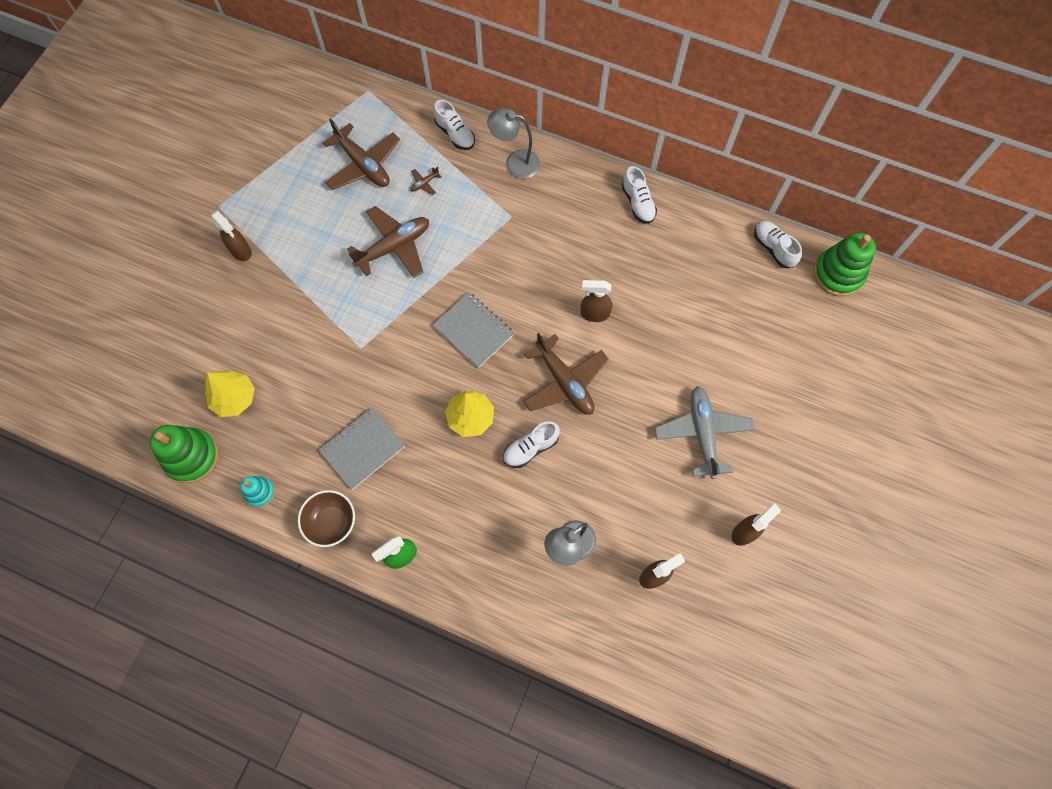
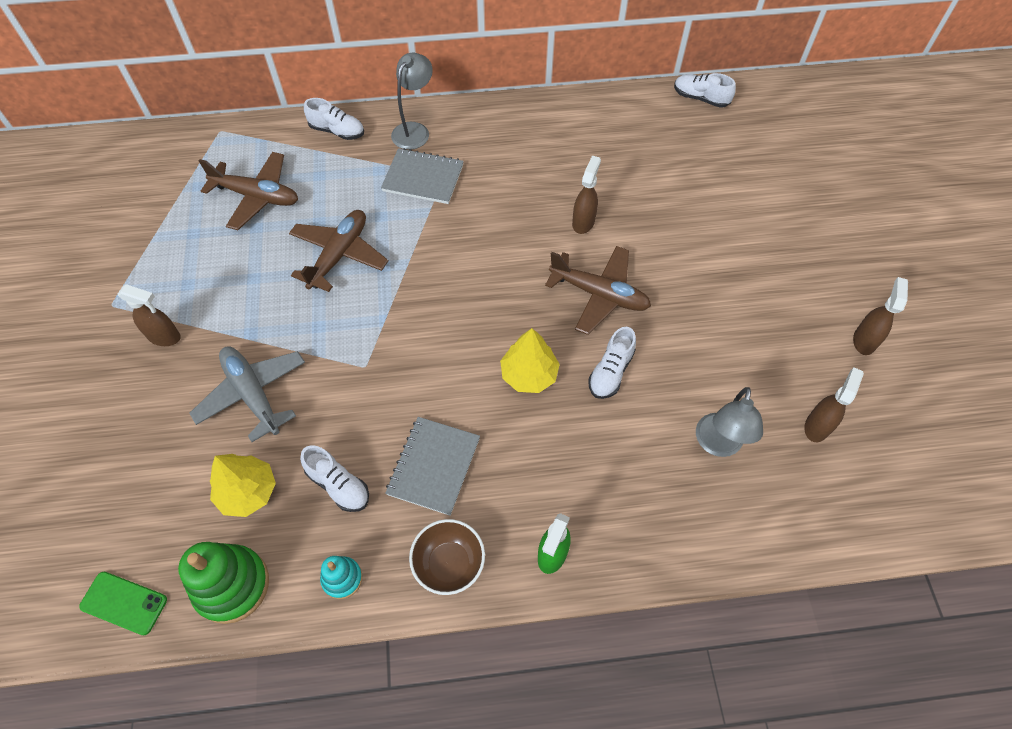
camera: 30 degrees left, 10 degrees down
(124, 431) = (124, 603): none -> green phone
(424, 183) = (334, 185): brown plane -> none
(473, 331) = (475, 292): grey notebook -> grey notebook (423, 178)
(515, 163) = (414, 130): grey lamp -> grey lamp turned 135 degrees clockwise
(594, 314) = (583, 222): brown spray bottle -> brown spray bottle turned 135 degrees clockwise
(638, 203) = (555, 114): white shoe -> white shoe (338, 485)
(702, 433) = (760, 275): grey plane -> grey plane (253, 394)
(838, 274) = (769, 94): green stacking toy -> none

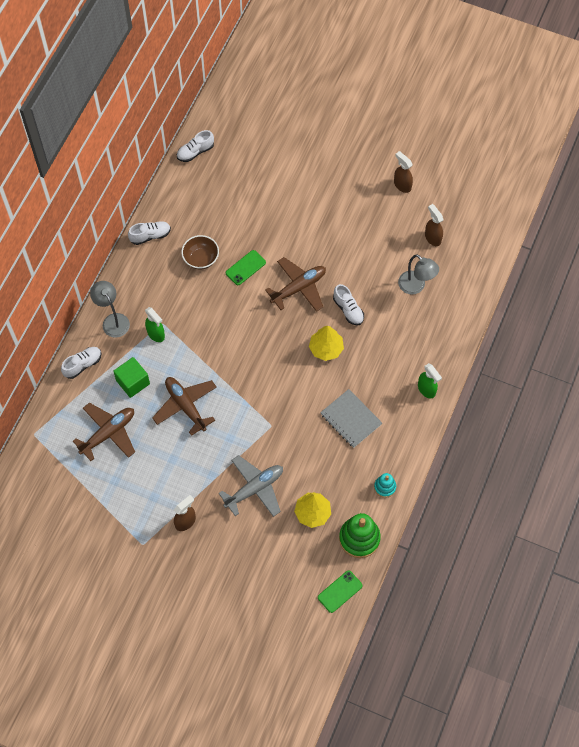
camera: 60 degrees left, 5 degrees up
(253, 394) = (254, 489): grey plane -> grey plane turned 150 degrees clockwise
(338, 485) = (334, 468): white shoe -> white shoe (150, 236)
(342, 187) = (133, 382): none -> green cube
(423, 178) = (156, 334): grey notebook -> green spray bottle
(449, 564) = (405, 436): brown bowl -> brown bowl (201, 259)
(583, 222) = (245, 268): brown spray bottle -> green phone

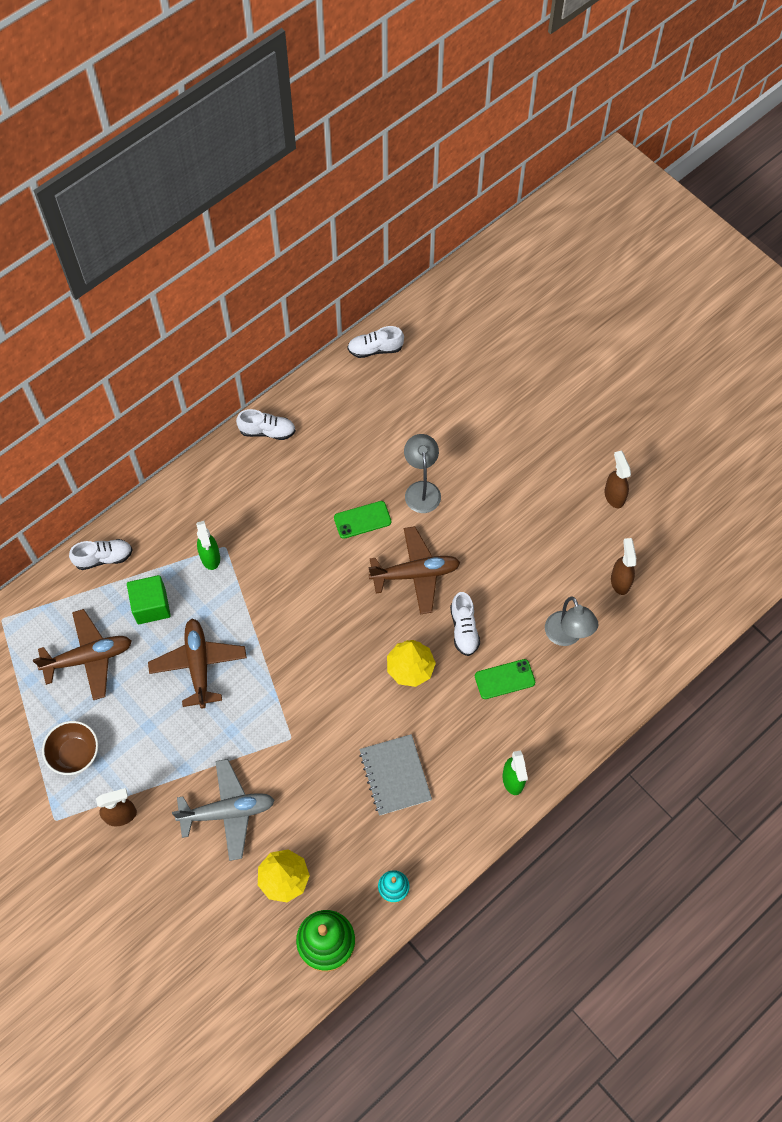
camera: 25 degrees right, 0 degrees up
(113, 320) = (168, 518): grey lamp -> grey lamp (421, 489)
(201, 259) = (313, 486): brown bowl -> brown bowl (75, 754)
(340, 591) = (265, 1002): green phone -> green phone (504, 679)

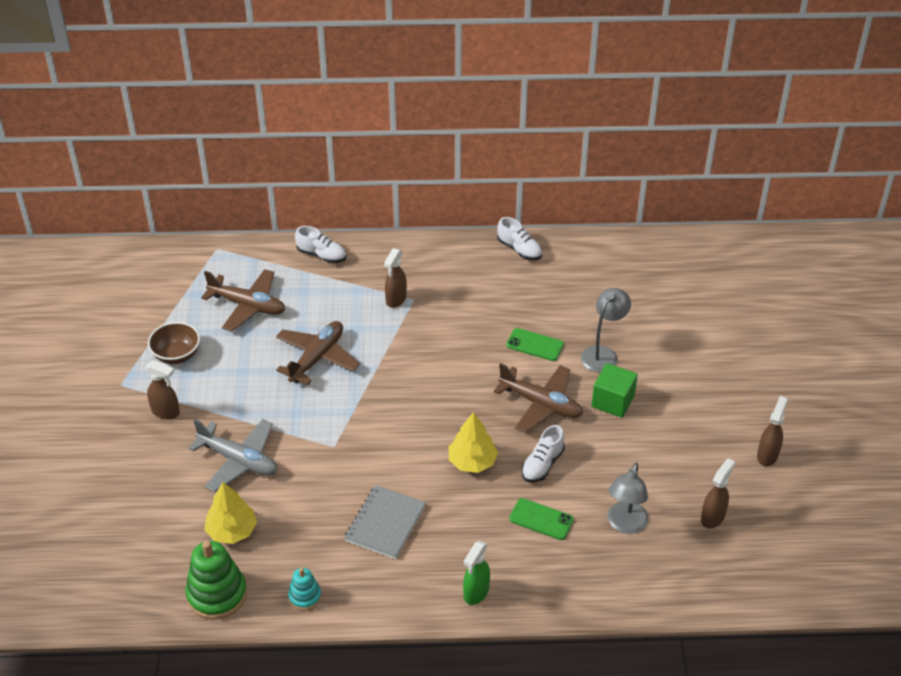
camera: 40 degrees right, 20 degrees down
(151, 606) = (323, 302): green cube -> green cube (613, 401)
(210, 557) = (396, 299): green spray bottle -> brown spray bottle
(375, 349) = (657, 246): white shoe -> none

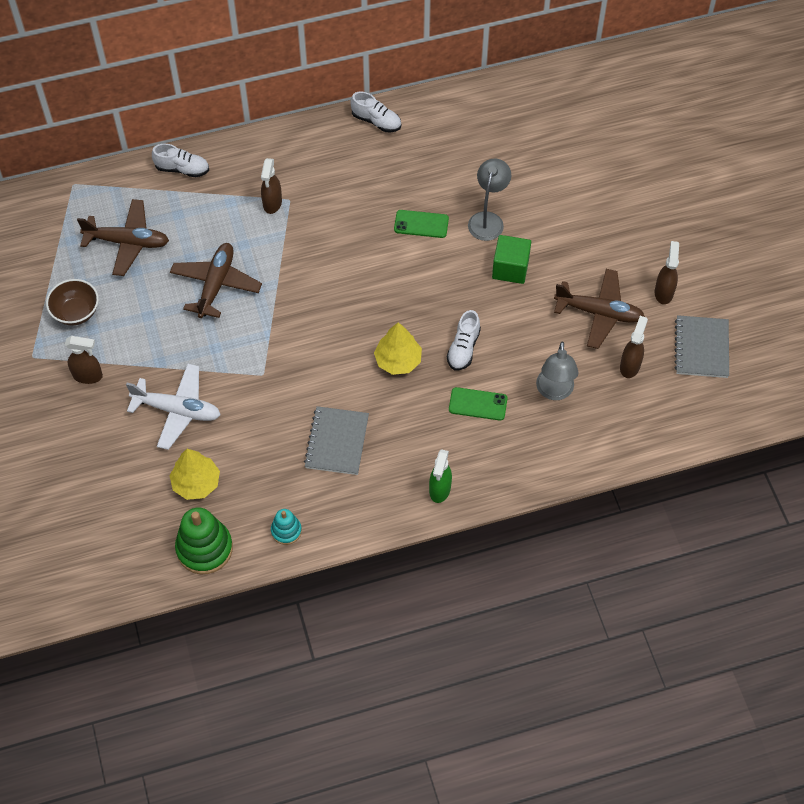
camera: 15 degrees left, 15 degrees up
(238, 460) = (177, 410): grey plane -> white plane
(541, 404) = (444, 286): brown plane -> brown plane (599, 313)
(794, 516) = (701, 348): none -> grey notebook

